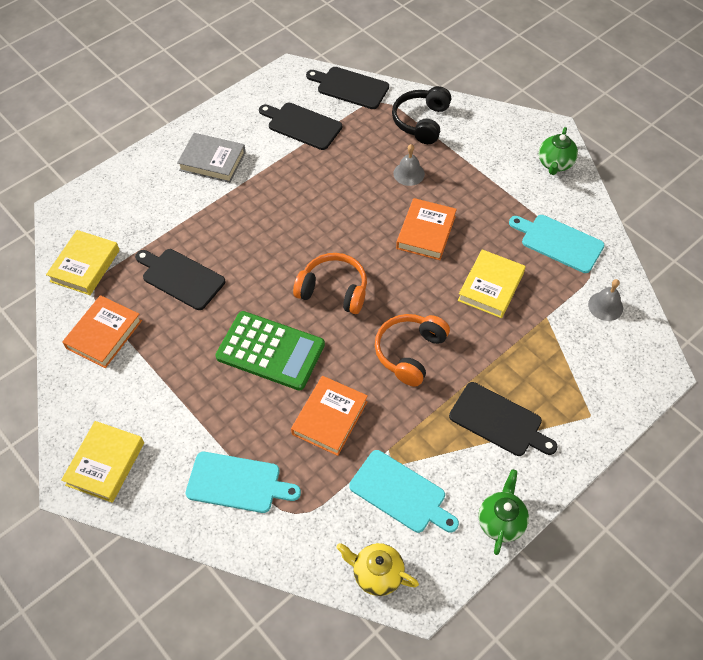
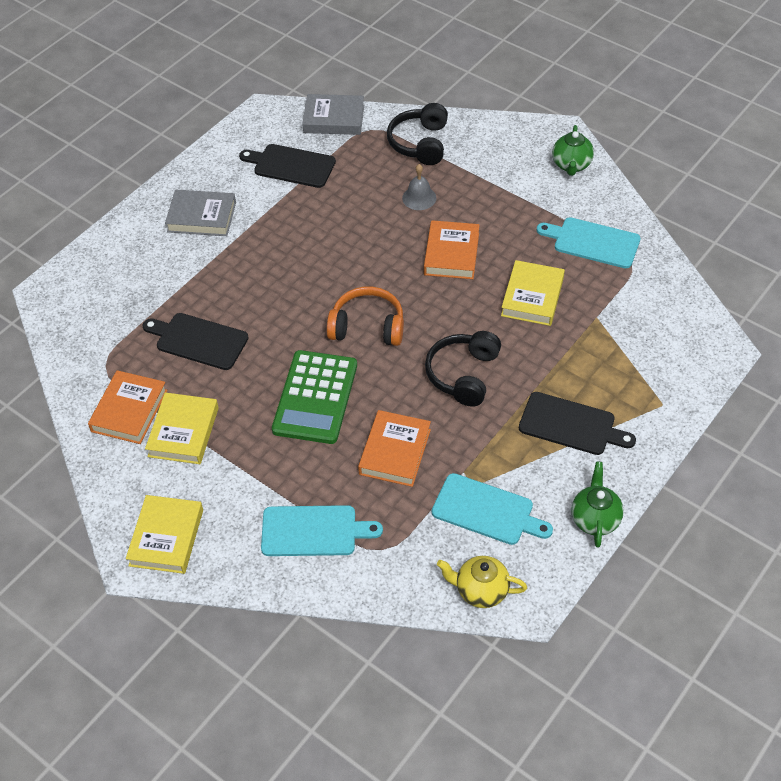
camera: 10 degrees left, 5 degrees down
(85, 266) = (89, 345): yellow book -> yellow book (183, 432)
(270, 351) = (315, 397): green calculator -> green calculator turned 90 degrees clockwise
(350, 87) = (334, 119): black cutting board -> grey book
(410, 352) = (463, 374): orange headphones -> black headphones
(605, 306) = (654, 297): grey bell -> none

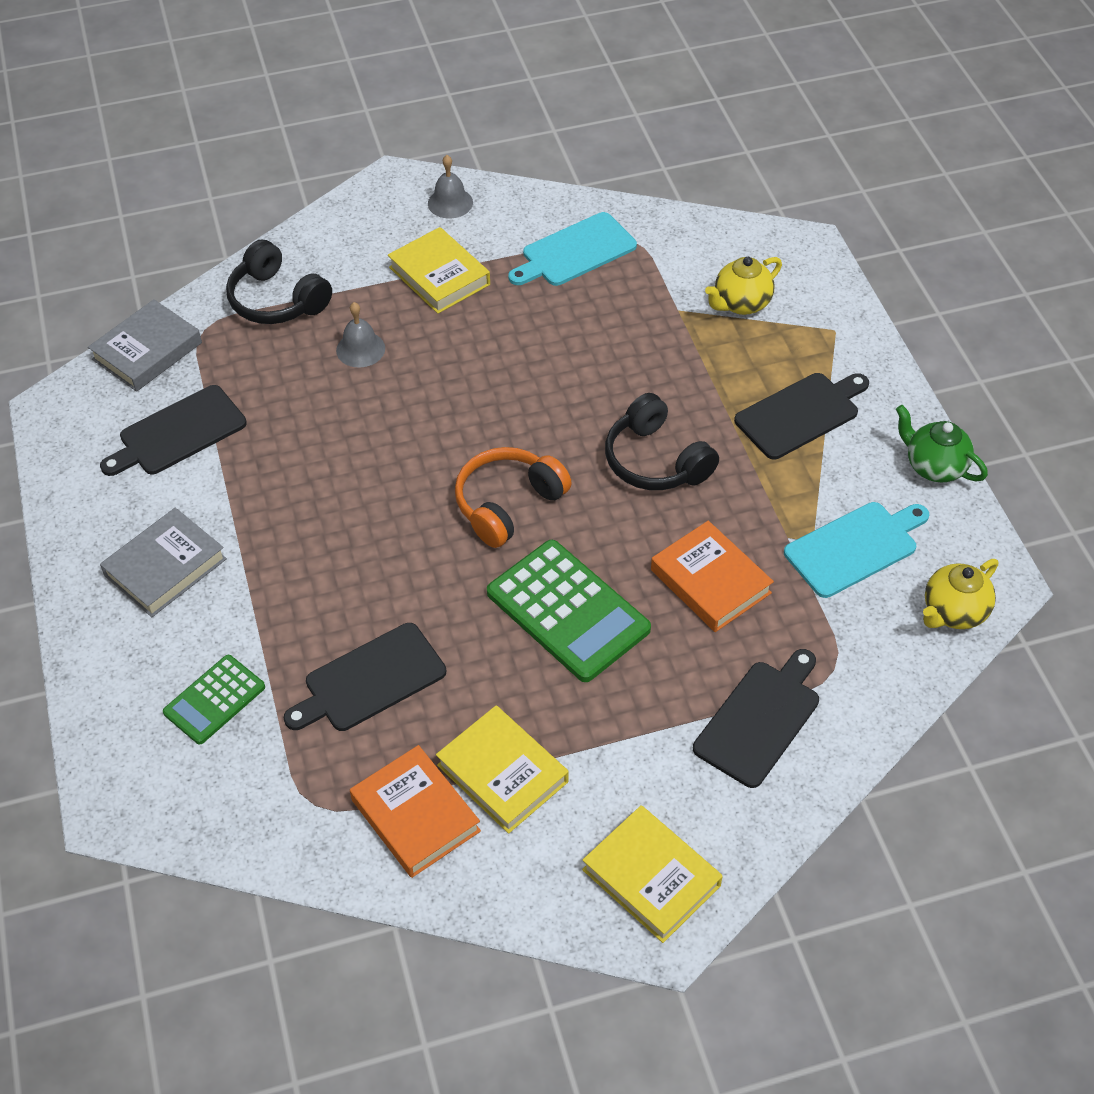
camera: 55 degrees left, 0 degrees up
(137, 287) = (214, 700): none -> green calculator
(313, 531) = (760, 719): turquoise cutting board -> black cutting board
(451, 254) = (474, 371): orange book -> none
(532, 297) = (602, 342): yellow book -> yellow book (439, 276)
(571, 165) = (450, 203): green teapot -> grey bell
(634, 344) = (741, 304): none -> yellow teapot

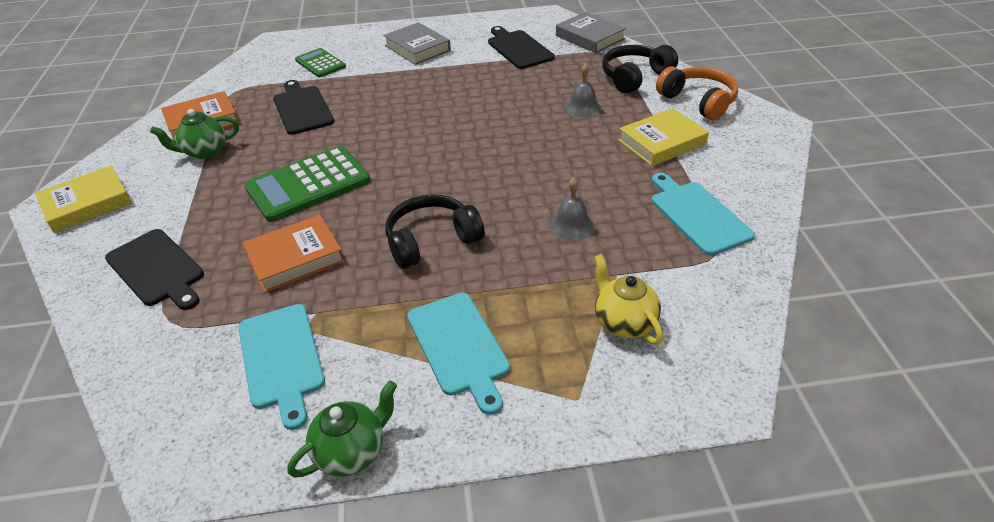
camera: 100 degrees right, 10 degrees down
(450, 203) = (755, 150): grey bell -> grey bell (571, 225)
(502, 773) = (205, 152): yellow book -> green teapot
(508, 504) = (415, 164): orange headphones -> orange headphones (698, 101)
(801, 414) = (459, 346): black cutting board -> turquoise cutting board
(953, 612) = (168, 423): yellow teapot -> none

